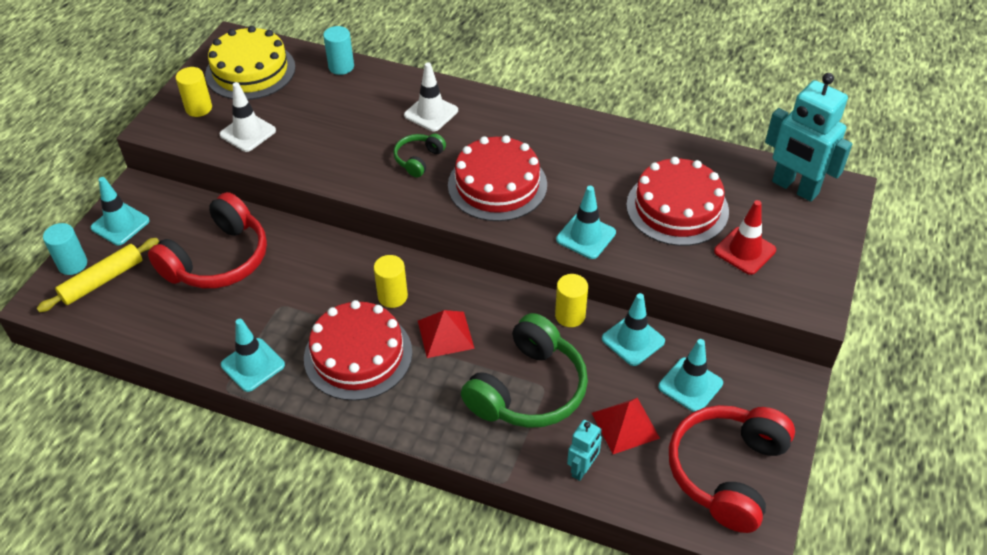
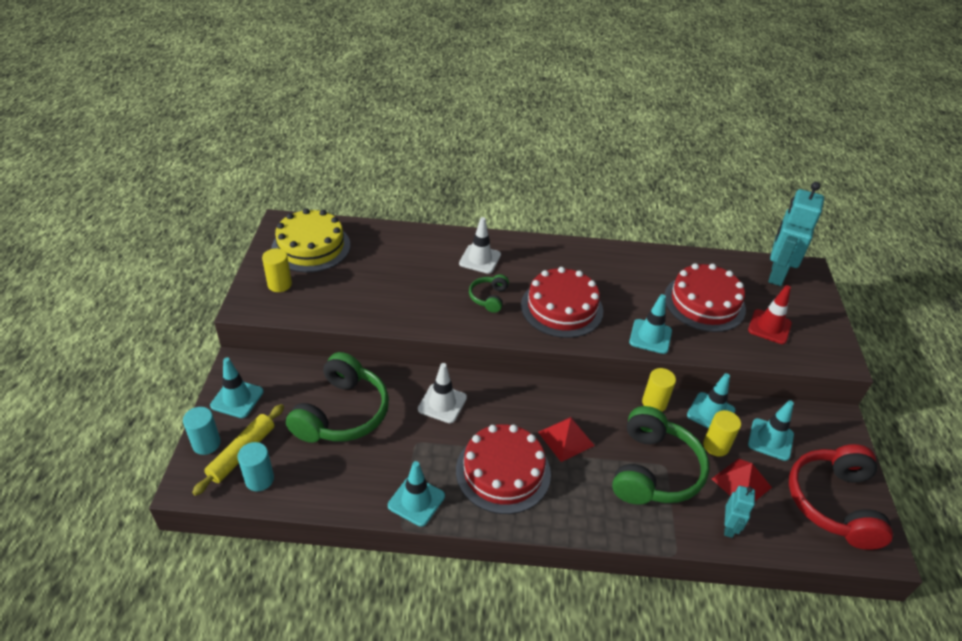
camera: 20 degrees left, 5 degrees down
(218, 259) = (342, 413): red headphones -> green headphones
(248, 133) = (333, 298): white traffic cone -> white traffic cone (442, 403)
(341, 67) = (387, 233): turquoise cylinder -> turquoise cylinder (259, 479)
(392, 296) = (507, 415): yellow cylinder -> yellow cylinder (716, 446)
(794, 188) = (776, 274): turquoise robot -> turquoise robot turned 90 degrees clockwise

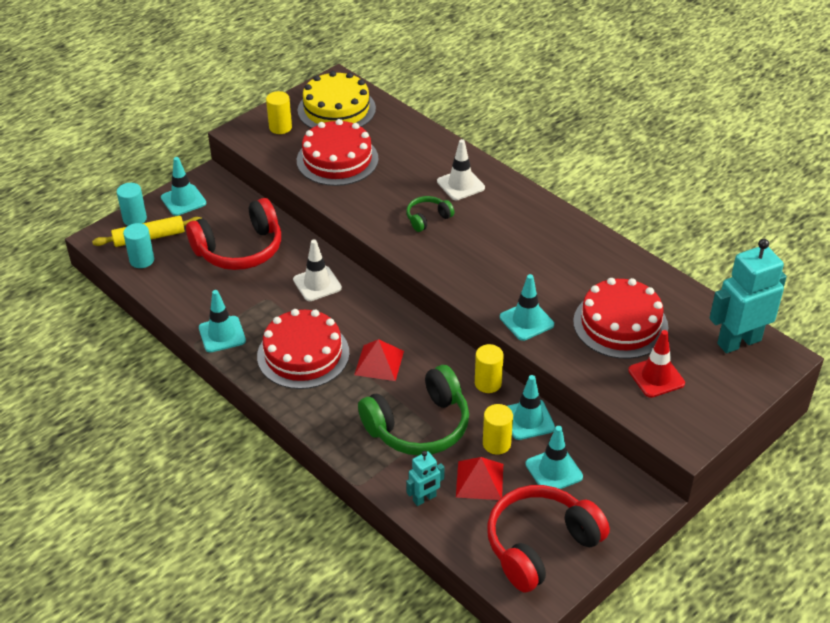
camera: 45 degrees right, 0 degrees up
(342, 413) = (240, 249): green headphones -> red headphones
(561, 308) = (479, 258): red cake -> red cake (337, 159)

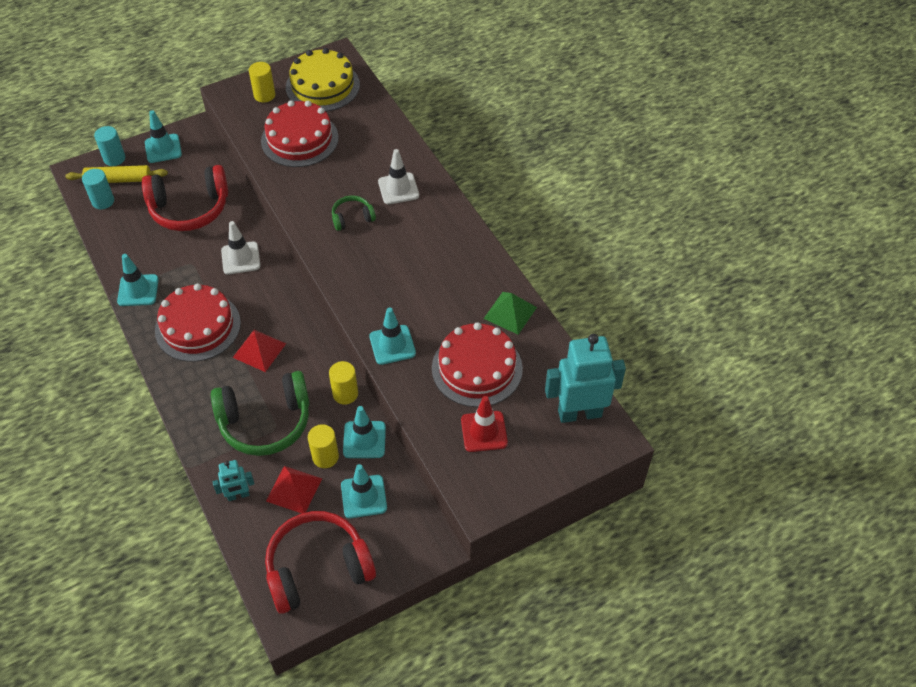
camera: 15 degrees right, 10 degrees up
(627, 270) = (510, 313): none -> green pyramid

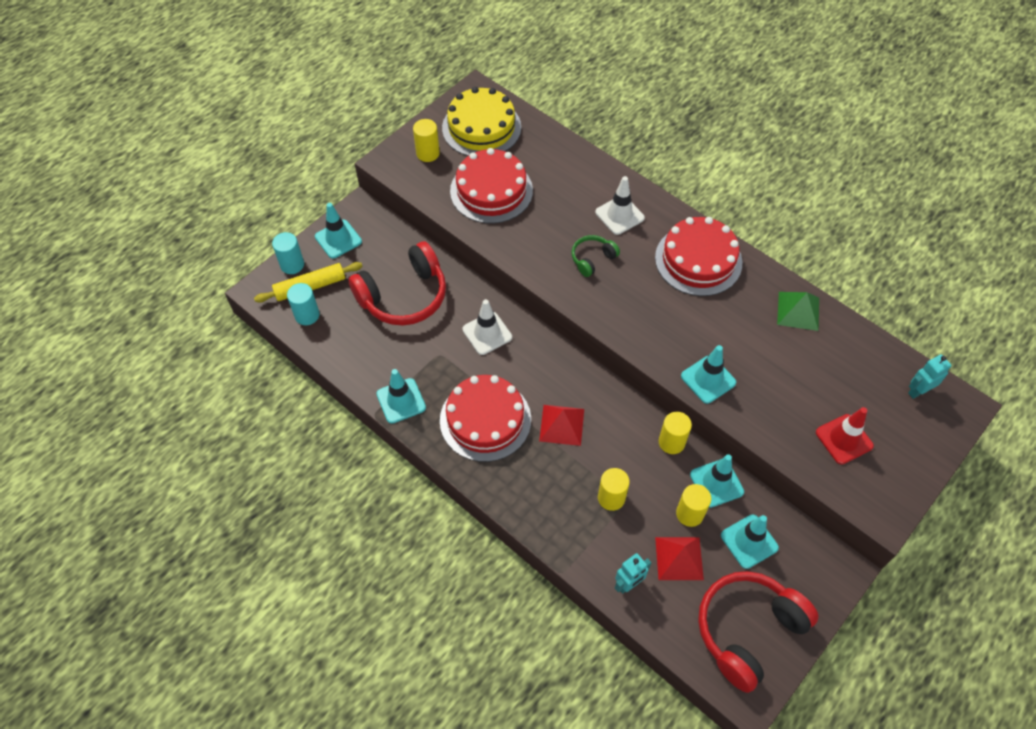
camera: 20 degrees left, 5 degrees up
(265, 422) = (611, 498): green headphones -> yellow cylinder
(477, 368) = (800, 377): red cake -> red cake (698, 260)
(579, 413) = (918, 391): turquoise robot -> turquoise robot, size x0.50

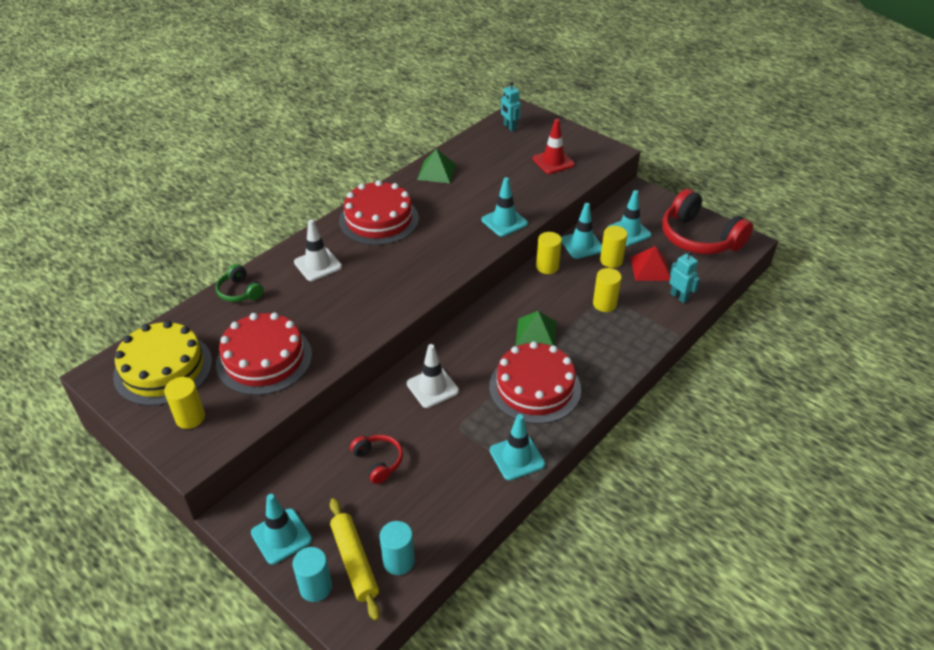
camera: 90 degrees left, 15 degrees down
(404, 296) = (378, 462): red headphones -> red headphones, size x0.49
(562, 425) = (536, 333): red pyramid -> green pyramid
(592, 259) = (369, 284): green headphones -> green headphones (240, 292)

